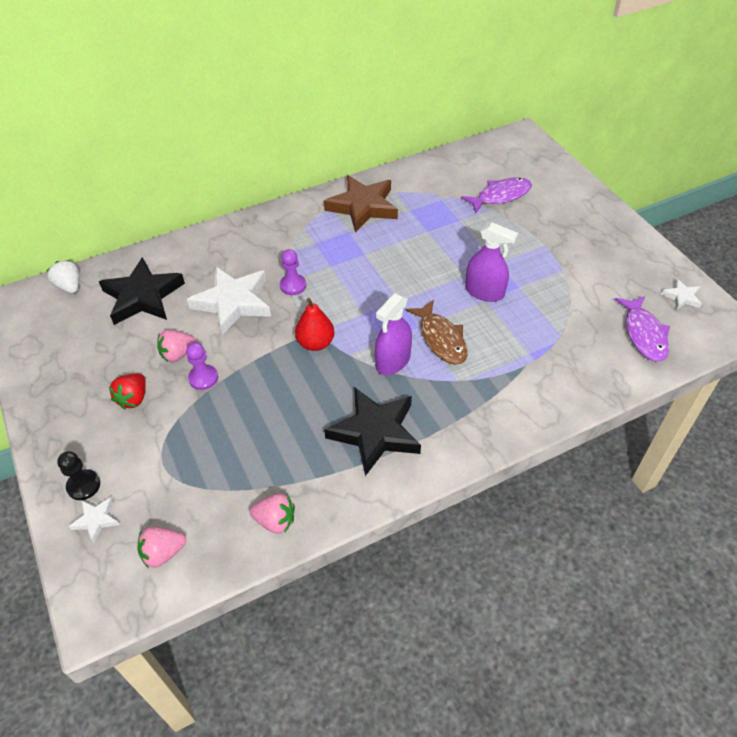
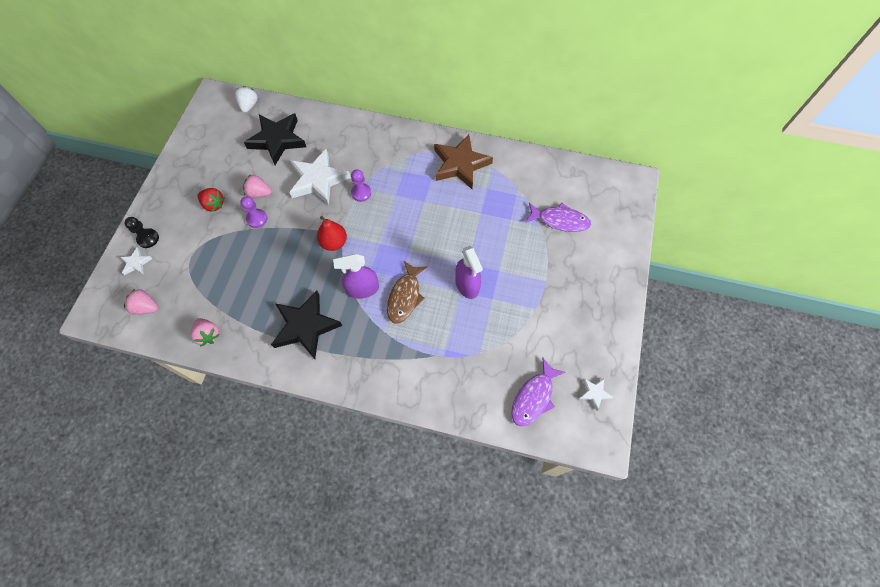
camera: 40 degrees right, 15 degrees up
(133, 398) = (214, 204): red strawberry -> red strawberry turned 120 degrees counterclockwise

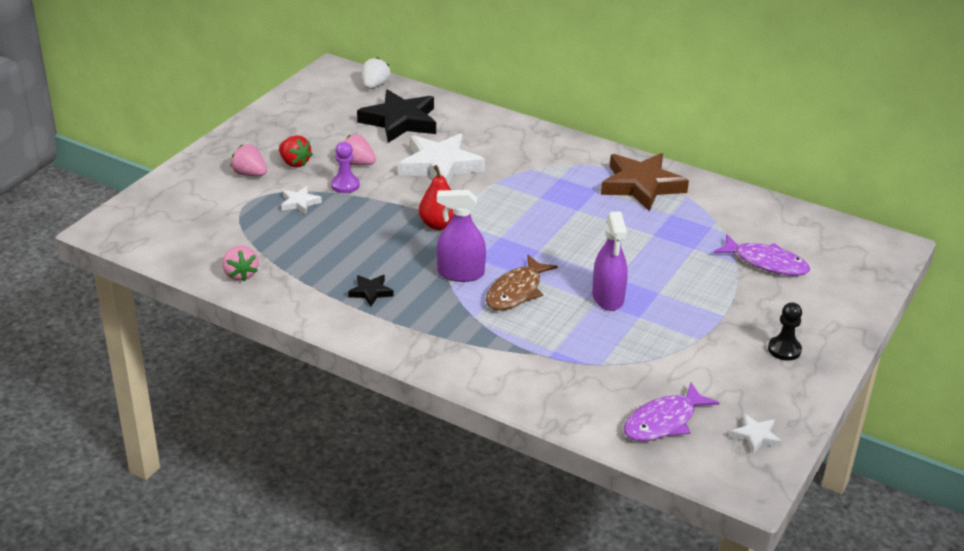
camera: 15 degrees right, 30 degrees down
(136, 263) = (176, 195): white star -> white star (300, 203)
(146, 307) = (172, 235): pink strawberry -> pink strawberry (250, 174)
(148, 239) = (199, 177): black pawn -> black pawn (784, 349)
(306, 326) = (370, 292): black star -> black star, size x0.46
(361, 193) = (493, 187): purple pawn -> none

